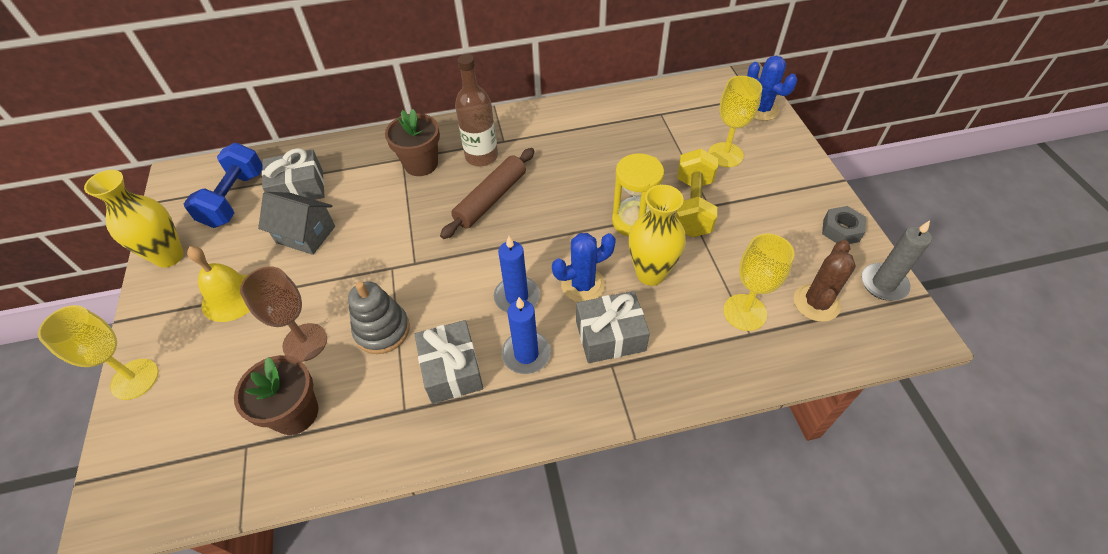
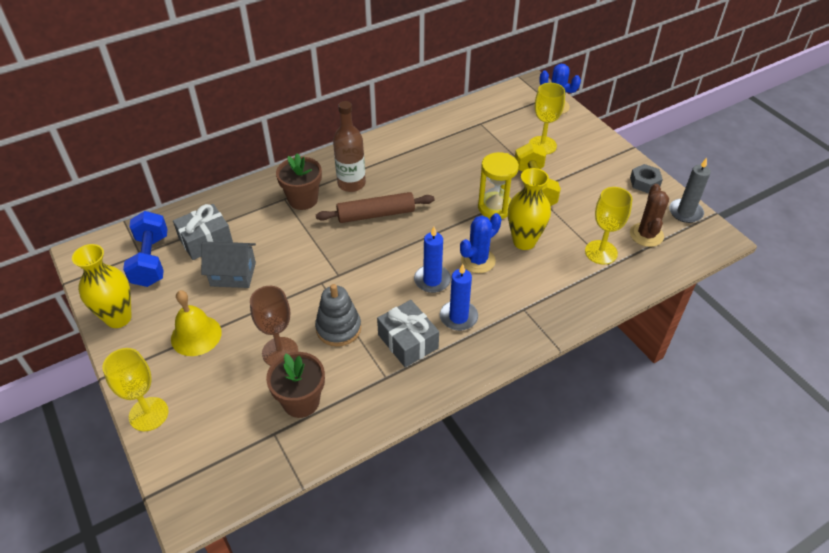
camera: 20 degrees left, 5 degrees down
(491, 199) = (376, 214): brown rolling pin -> brown rolling pin turned 60 degrees clockwise
(610, 336) = (514, 290): grey gift -> none

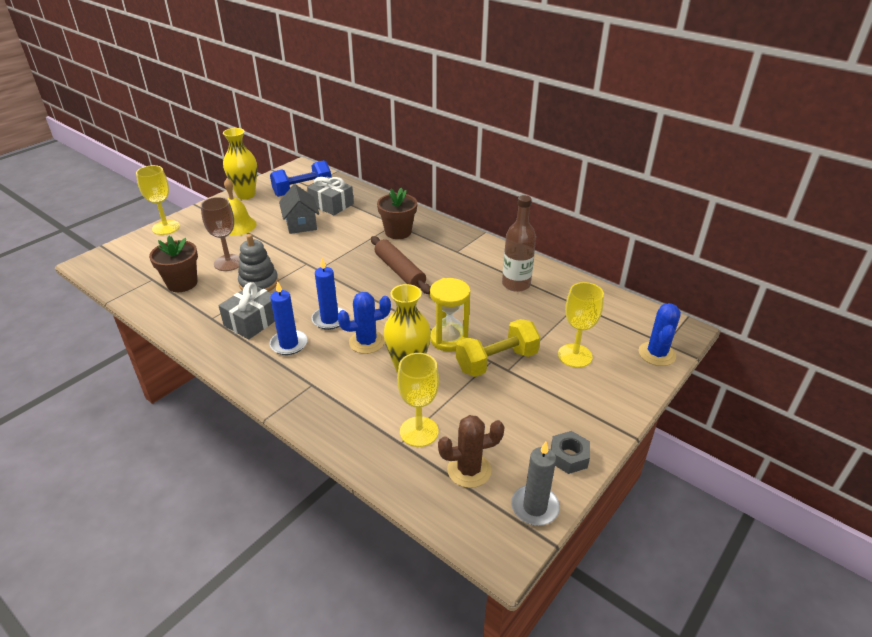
camera: 70 degrees right, 10 degrees down
(351, 184) = (432, 250): brown bottle -> brown bottle (516, 284)
(478, 260) = (366, 342): blue cactus -> blue cactus turned 45 degrees counterclockwise

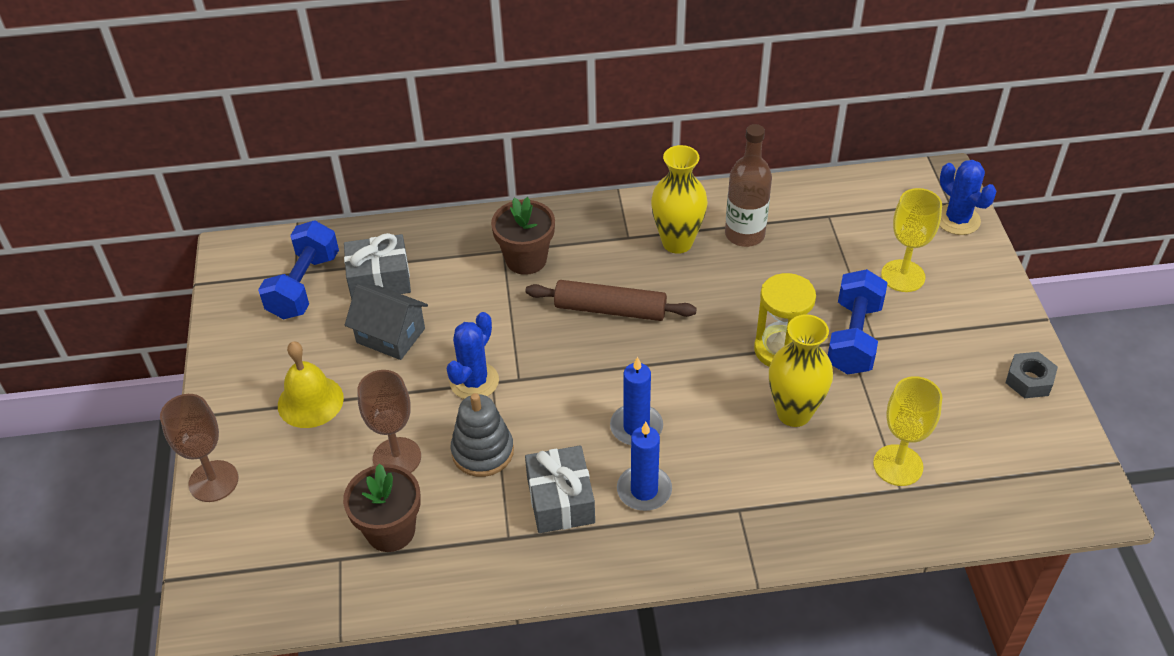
camera: 45 degrees left, 10 degrees up
(166, 228) = (213, 481): yellow goblet -> brown goblet
(246, 195) = (234, 349): yellow vase -> yellow vase (677, 242)
(366, 342) = (713, 419): blue cactus -> blue cactus (474, 381)
(469, 470) = (983, 461): brown cactus -> none
(496, 361) = (853, 338): yellow dumbbell -> blue dumbbell
(534, 507) = (1066, 446): grey candle -> none

